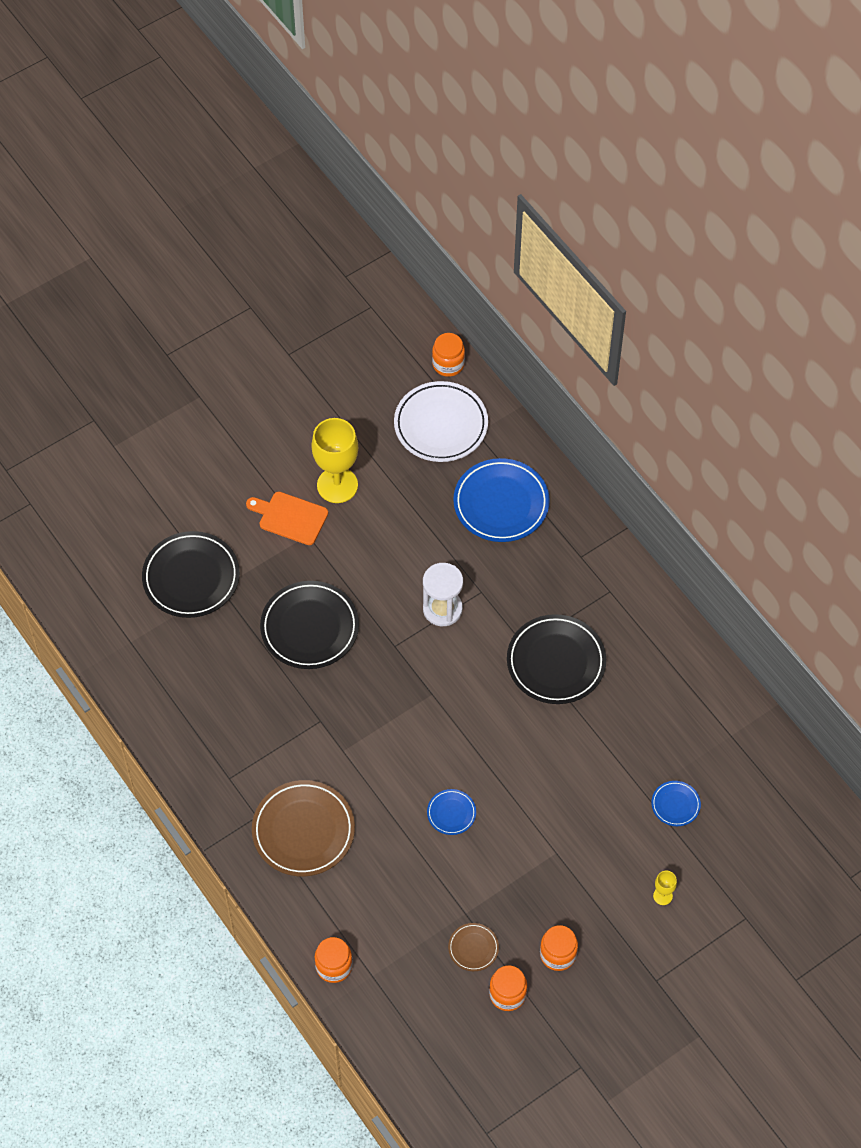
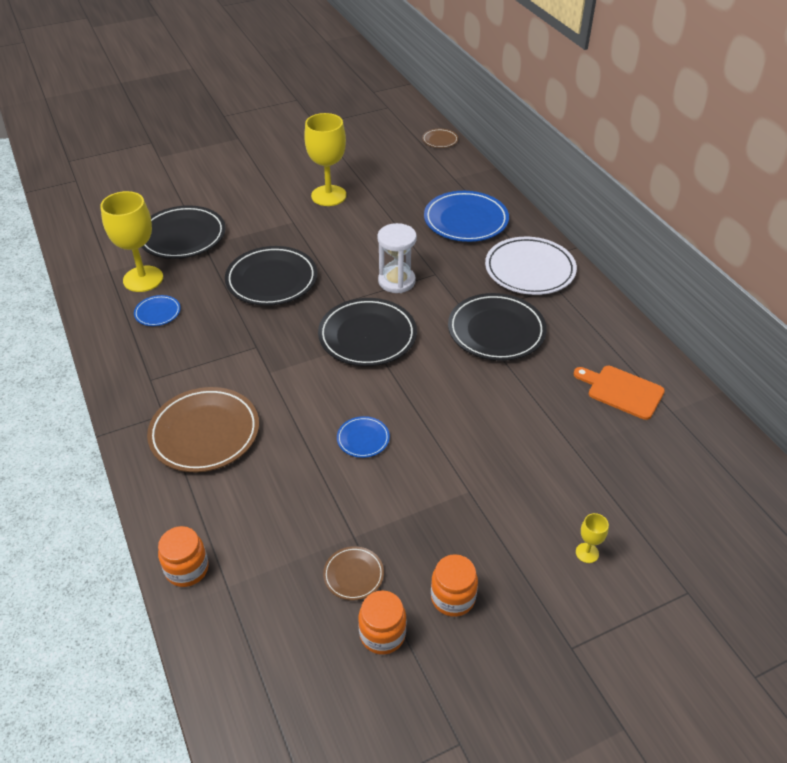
camera: 10 degrees right, 15 degrees down
(171, 648) = (143, 279): none -> yellow goblet
(290, 517) = (282, 210): orange cutting board -> orange cutting board (622, 391)
(428, 689) = (367, 336): none -> black plate
(441, 425) = (425, 171): white plate -> white plate (529, 270)
(448, 364) = (440, 140): orange jar -> brown plate
(675, 804) = (608, 464): blue plate -> blue plate (157, 313)

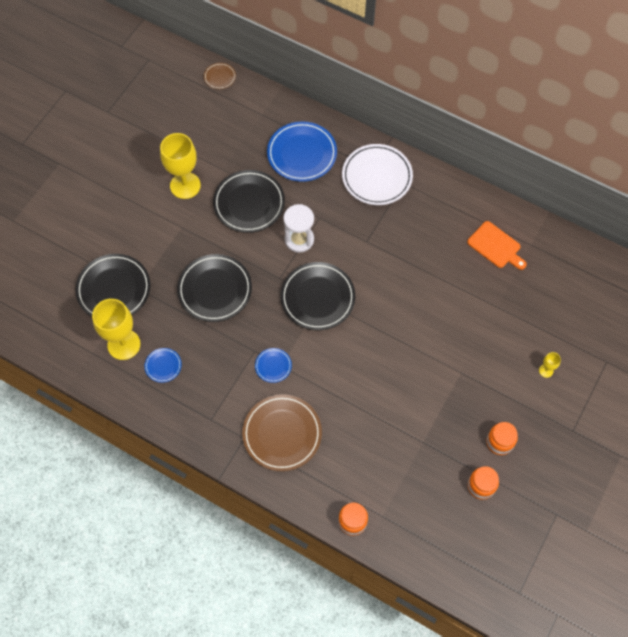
camera: 35 degrees left, 20 degrees up
(353, 575) = (441, 464): brown plate -> none
(363, 439) = (377, 376): blue plate -> blue plate (273, 366)
(496, 331) = (393, 244): black plate -> black plate (249, 203)
(622, 391) = (496, 246): orange cutting board -> orange cutting board turned 135 degrees counterclockwise

